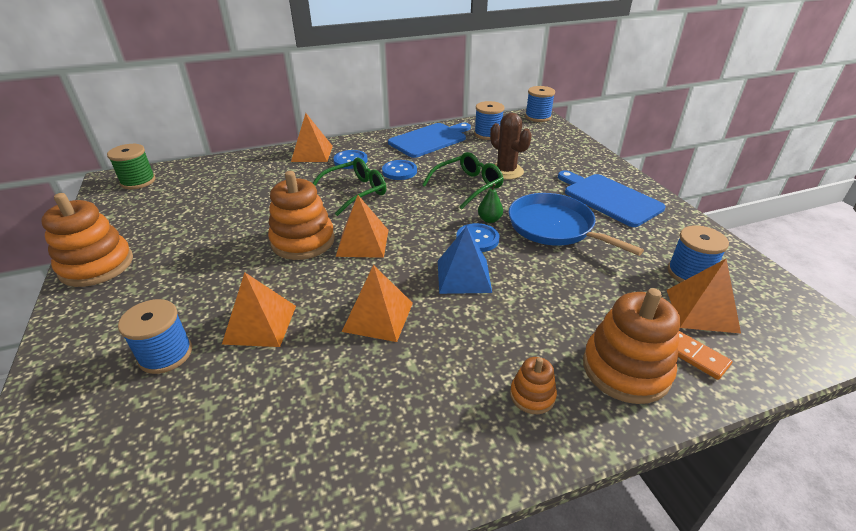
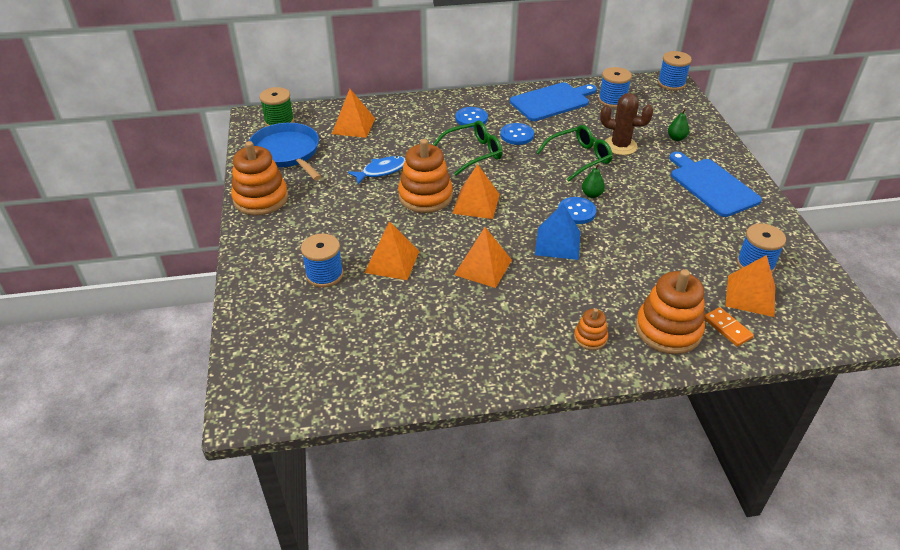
camera: 10 degrees right, 5 degrees up
(252, 219) = (381, 171): none -> blue fish
(312, 153) = (435, 106): orange pyramid -> orange pyramid (353, 126)
(506, 171) = (620, 146): brown cactus -> brown cactus turned 45 degrees counterclockwise
(554, 227) = (649, 208): blue pan -> blue pan (287, 152)
(558, 160) = (676, 138): none -> green pear

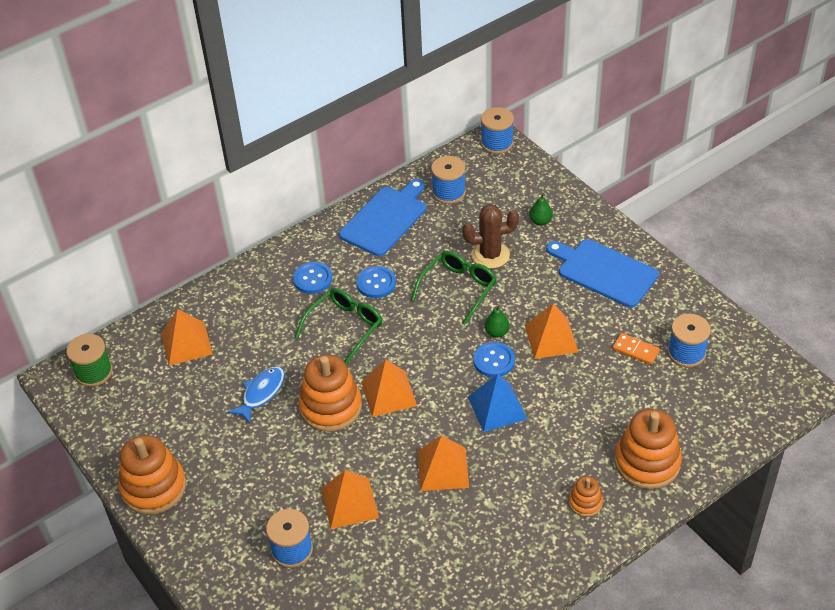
camera: 25 degrees left, 5 degrees up
(287, 152) = (136, 413): blue pan -> none
(727, 328) = (695, 437): orange domino -> orange domino (635, 350)
(750, 295) = (698, 391): orange pyramid -> orange pyramid (551, 338)

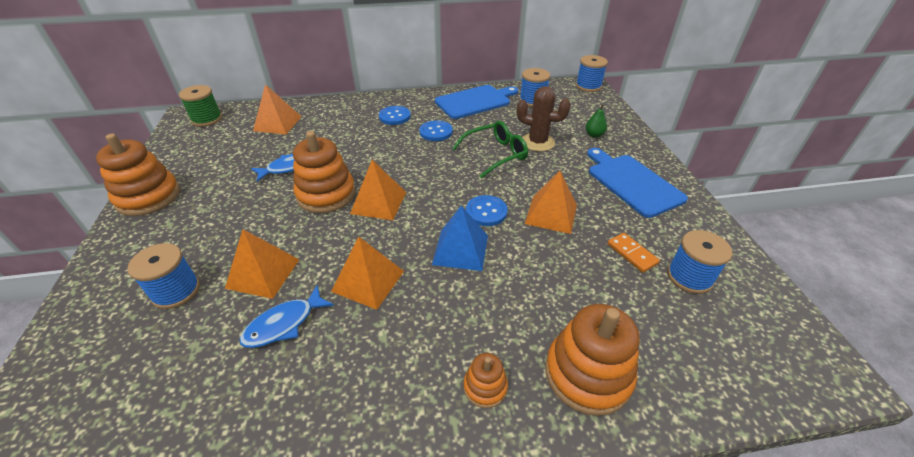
camera: 25 degrees right, 5 degrees down
(345, 327) = (389, 149): green glasses -> none
(407, 531) = (284, 324): none -> blue fish
(496, 332) = (504, 192): green pear -> none

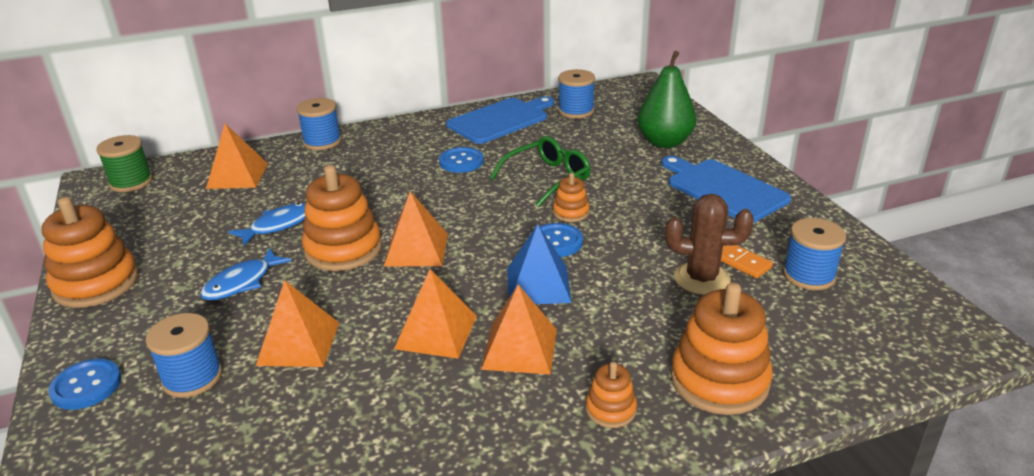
camera: 10 degrees left, 10 degrees down
(284, 324) = (349, 389): blue fish -> blue fish (242, 282)
(394, 116) = (399, 149): blue button -> blue button (86, 386)
(505, 187) = (571, 212): none -> orange stacking toy
(537, 142) = (596, 158): brown cactus -> brown cactus (701, 279)
(551, 214) = (635, 234): orange pyramid -> orange pyramid (519, 348)
(588, 86) = (642, 86): blue spool -> blue spool (322, 142)
(594, 135) = (664, 142): green pear -> green pear, size x2.16

